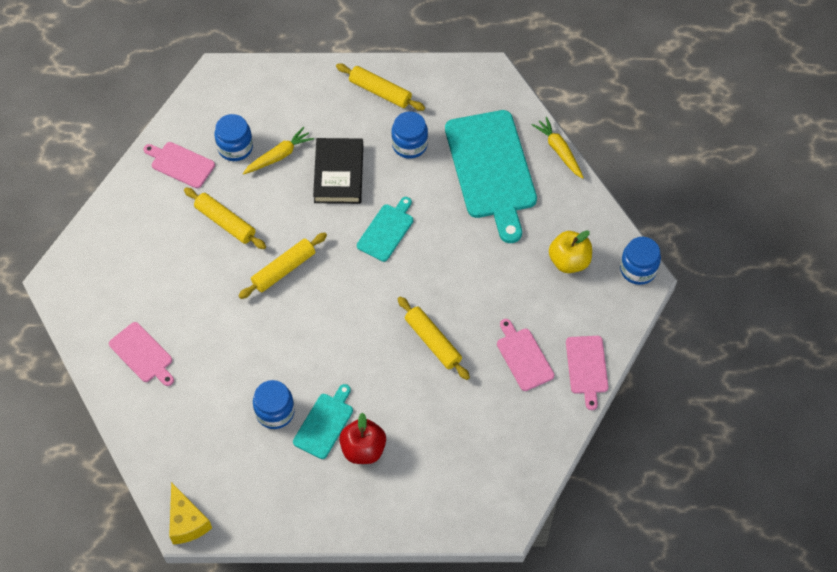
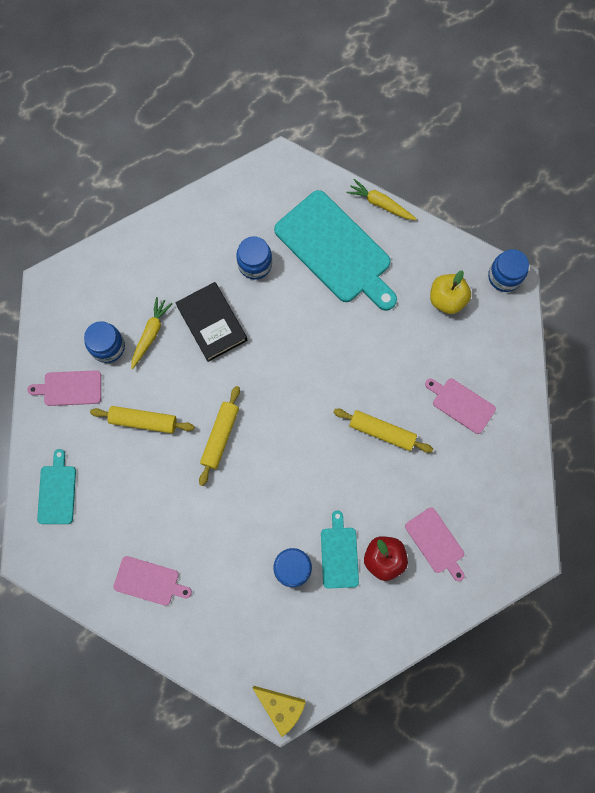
camera: 30 degrees left, 15 degrees up
(380, 92) = (200, 228): yellow rolling pin -> none
(386, 230) = (284, 353): turquoise cutting board -> turquoise cutting board (57, 492)
(587, 367) = (515, 385): pink cutting board -> pink cutting board (436, 542)

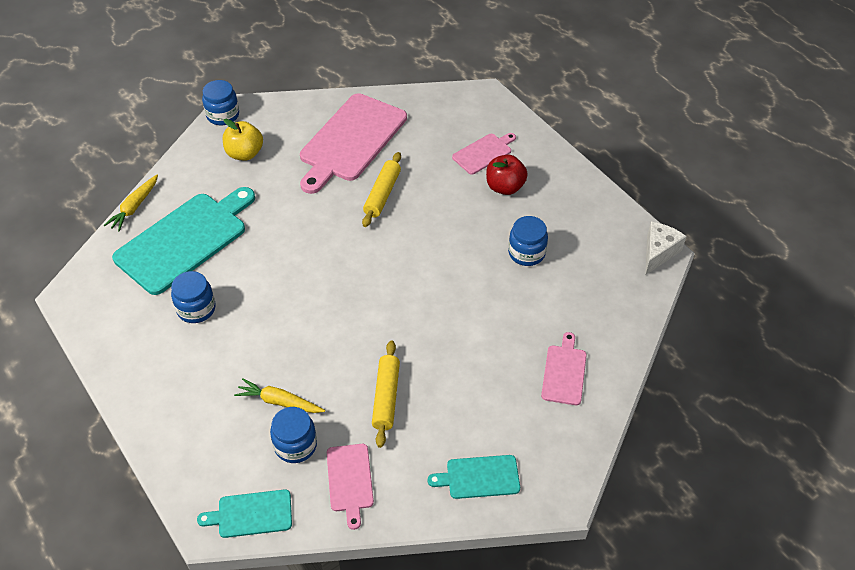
camera: 95 degrees left, 25 degrees down
(212, 323) = (266, 342): black book -> none
(220, 437) = (398, 323): yellow rolling pin -> none
(281, 707) = (658, 252): yellow cheese -> white cheese
(339, 554) = (507, 219): turquoise cutting board -> turquoise cutting board (251, 514)
(461, 404) = (351, 140): pink cutting board -> pink cutting board, size x2.03

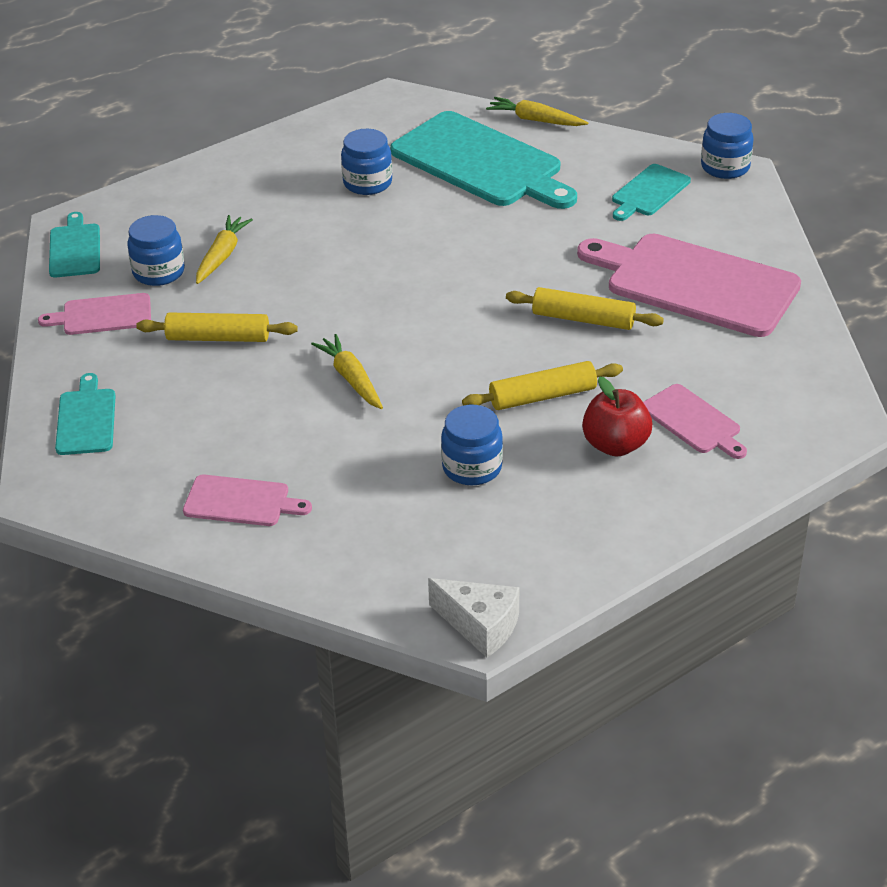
camera: 90 degrees right, 10 degrees down
(245, 153) = (649, 192): yellow apple -> turquoise cutting board
(438, 315) = (351, 379): none -> yellow carrot
(459, 217) = (542, 396): none -> yellow rolling pin

